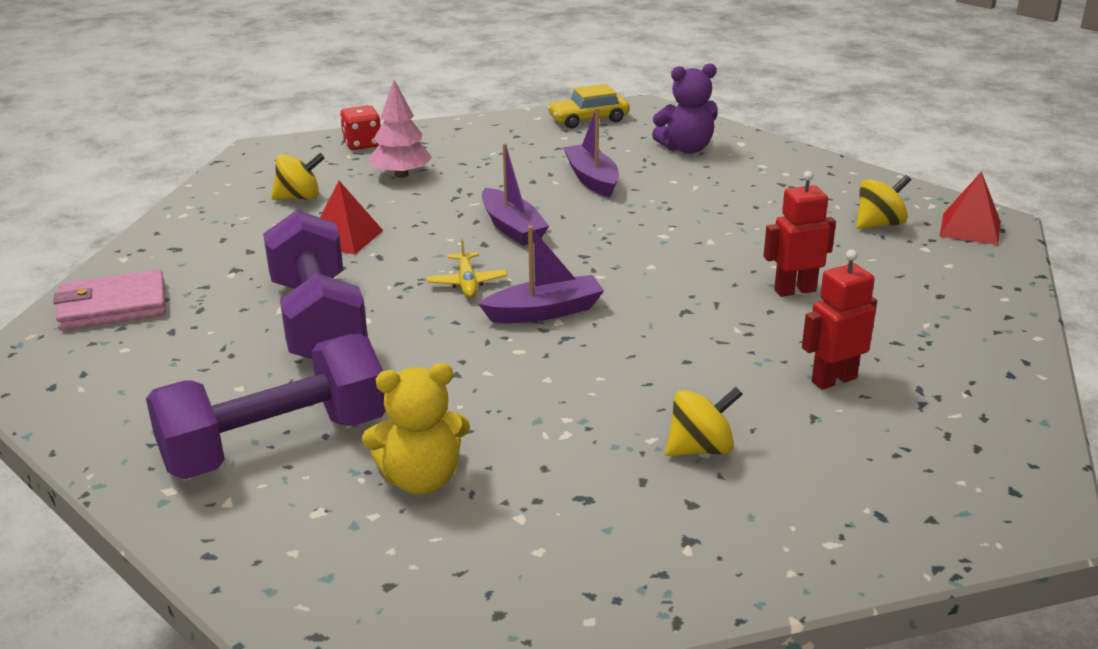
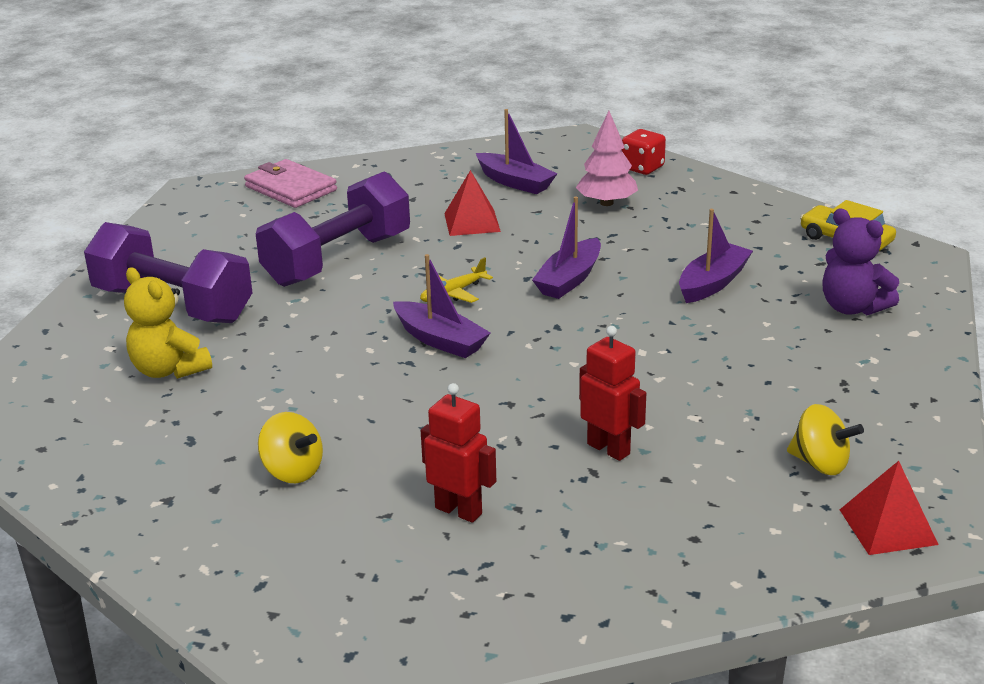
camera: 60 degrees right, 0 degrees up
(299, 198) = (515, 182): yellow spinning top -> purple boat

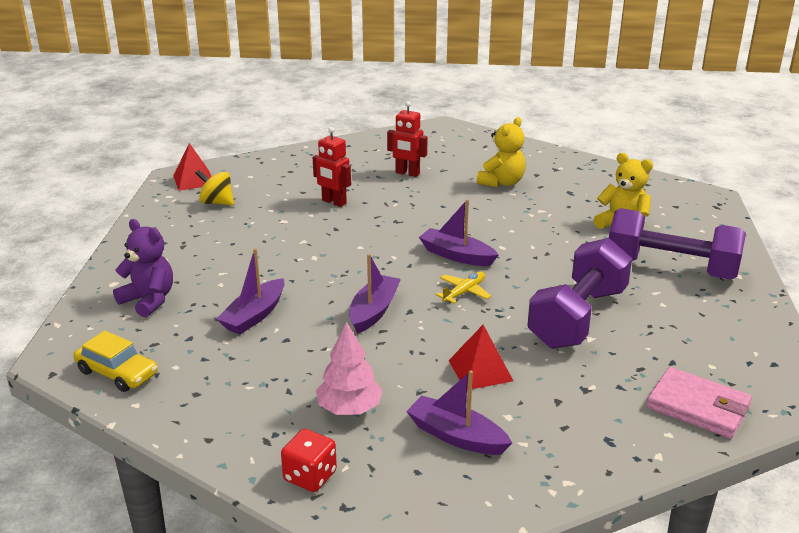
camera: 170 degrees right, 0 degrees up
(293, 471) = (502, 182): yellow spinning top -> yellow teddy bear

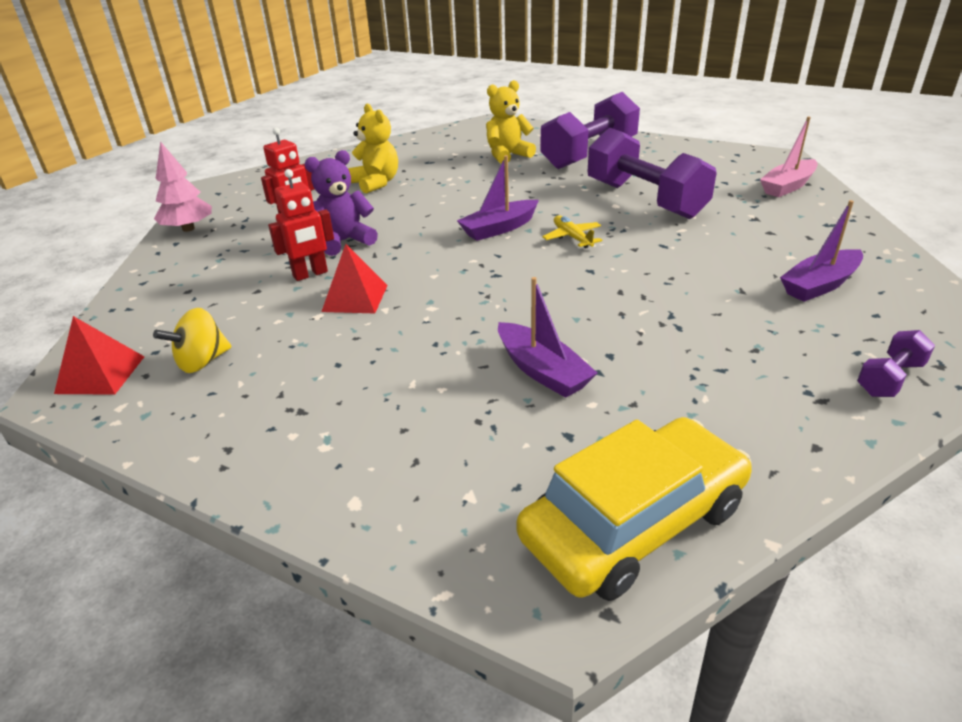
camera: 65 degrees left, 5 degrees up
(117, 373) = (634, 523): yellow car -> yellow car, size x1.65
(149, 300) = (439, 465): purple teddy bear -> purple teddy bear (344, 241)
(310, 476) = (889, 379): red dice -> purple dumbbell
(349, 408) = (765, 334): pink tree -> pink tree (188, 229)
(374, 311) = (579, 289): purple boat -> none
(480, 370) = (714, 255): red pyramid -> red pyramid (355, 298)
(698, 407) = (787, 186): pink wallet -> pink boat

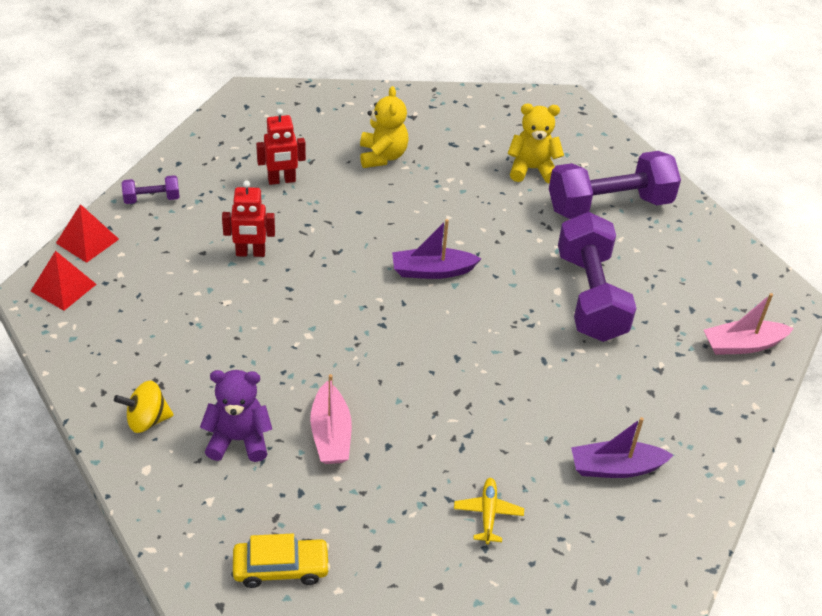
camera: 25 degrees right, 10 degrees up
(188, 229) = (197, 148): pink tree -> none
(202, 362) = (128, 309): yellow spinning top -> yellow spinning top (147, 420)
(344, 241) = (300, 225): purple teddy bear -> purple teddy bear (238, 440)
(355, 298) = (263, 297): red pyramid -> red pyramid (87, 241)
(542, 371) = (331, 434): purple boat -> pink boat
(572, 238) = (480, 313): yellow plane -> yellow plane (488, 514)
(634, 523) = (281, 568): yellow car -> yellow car, size x0.61
(889, 379) = (552, 570): purple dumbbell -> purple dumbbell (152, 199)

